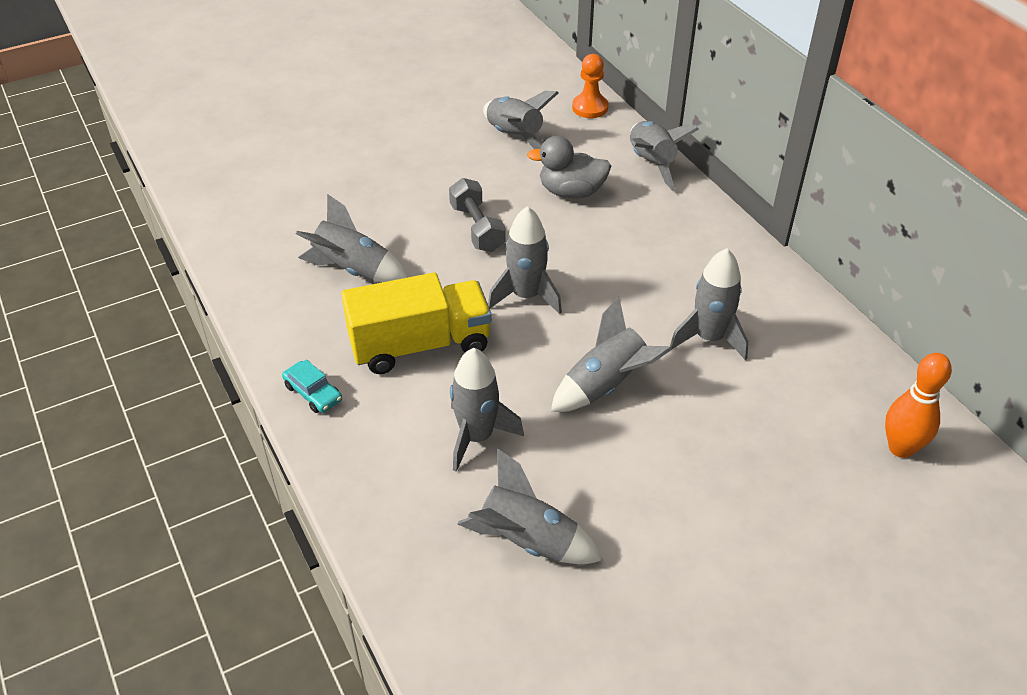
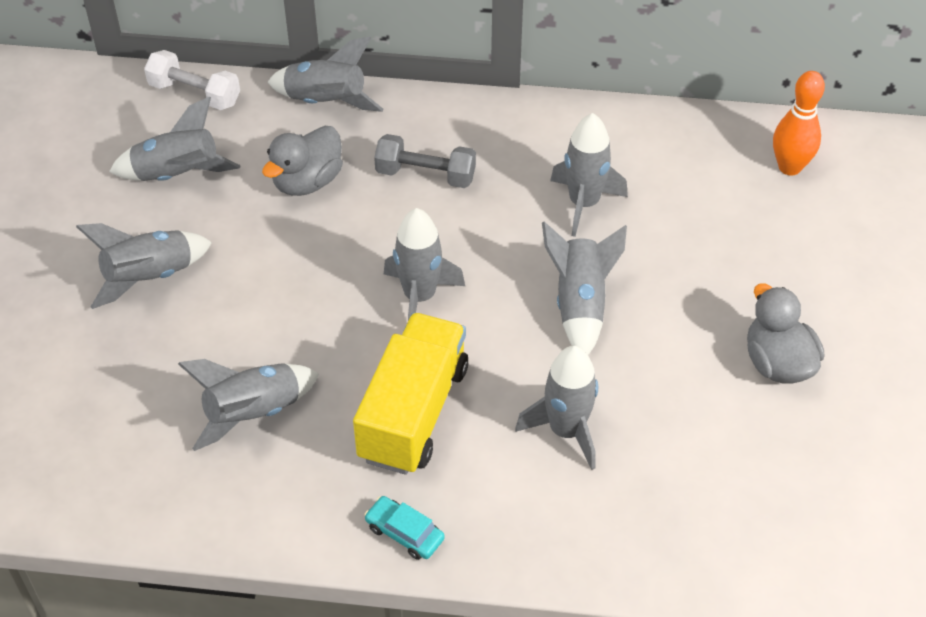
camera: 55 degrees left, 5 degrees up
(313, 393) = (404, 533): turquoise car -> turquoise car turned 135 degrees counterclockwise
(477, 228) = (289, 281): grey dumbbell -> grey dumbbell (425, 175)
(527, 541) = (709, 458): grey rocket -> grey rocket (149, 277)
(590, 107) = (195, 94): orange pawn -> white dumbbell
(670, 542) = (777, 363): none -> grey duck

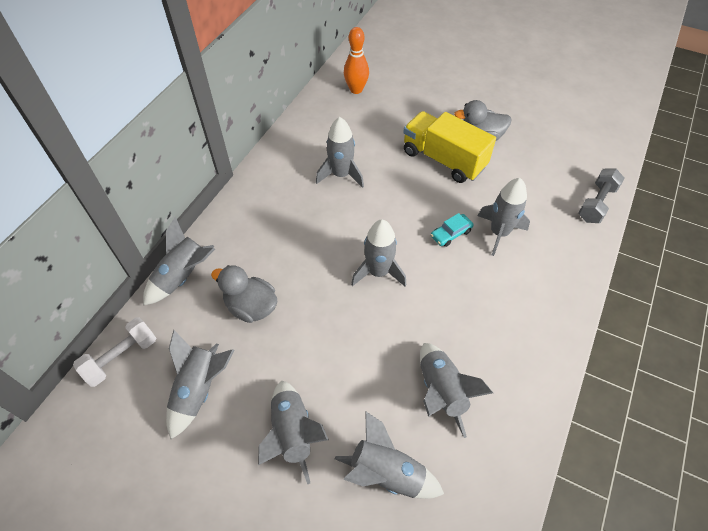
camera: 70 degrees left, 5 degrees up
(307, 181) = (251, 307): grey duck -> grey duck turned 150 degrees clockwise
(404, 533) = (552, 330): turquoise car -> turquoise car (451, 233)
(413, 413) = (466, 301): yellow truck -> yellow truck (443, 160)
(425, 175) = (280, 240): grey dumbbell -> grey dumbbell (596, 203)
(580, 304) = (414, 199): grey rocket -> grey rocket (387, 473)

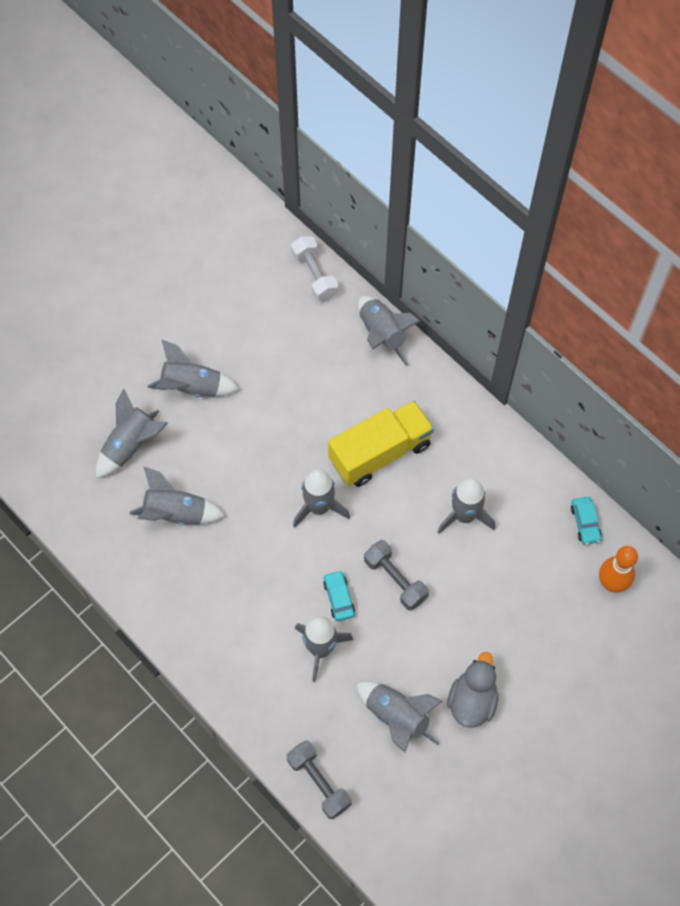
camera: 110 degrees right, 10 degrees up
(199, 389) = (260, 328): grey rocket -> grey rocket (396, 717)
(251, 307) = (324, 384): grey duck -> none
(317, 110) = (585, 523): none -> turquoise car
(415, 202) = (395, 580): none -> grey dumbbell
(443, 160) = (449, 639): yellow truck -> yellow truck (380, 452)

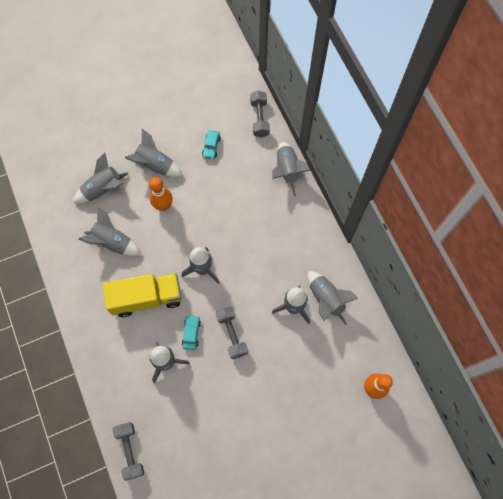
camera: 20 degrees right, 5 degrees up
(227, 439) = (163, 205): none -> orange bowling pin
(314, 275) = (259, 118): white dumbbell -> grey dumbbell
(380, 452) = (255, 247): yellow truck -> yellow truck (146, 298)
(396, 717) = (196, 426): grey rocket -> grey rocket (326, 299)
(472, 701) = (249, 434): grey duck -> none
(585, 523) = (371, 340): turquoise car -> turquoise car (211, 147)

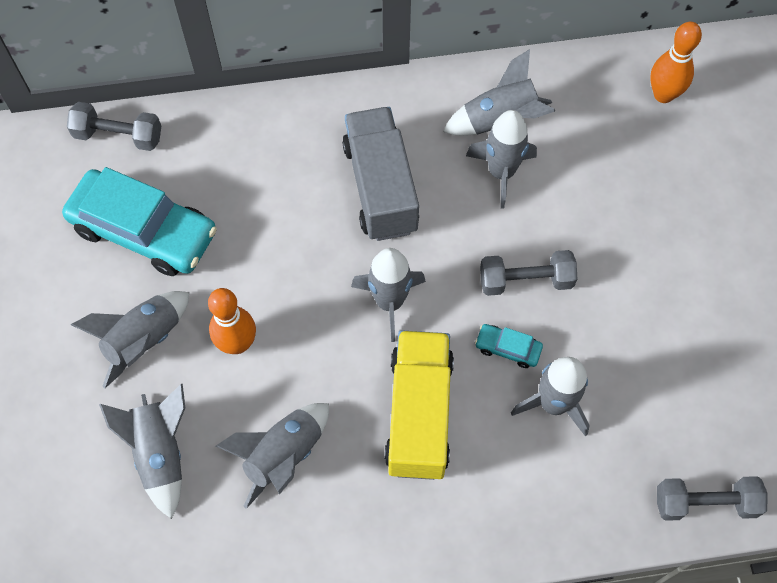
camera: 75 degrees left, 5 degrees down
(211, 147) = (144, 231): turquoise car -> turquoise car, size x2.39
(266, 248) = (380, 188): none -> grey truck
(287, 171) = (241, 118): grey rocket -> none

